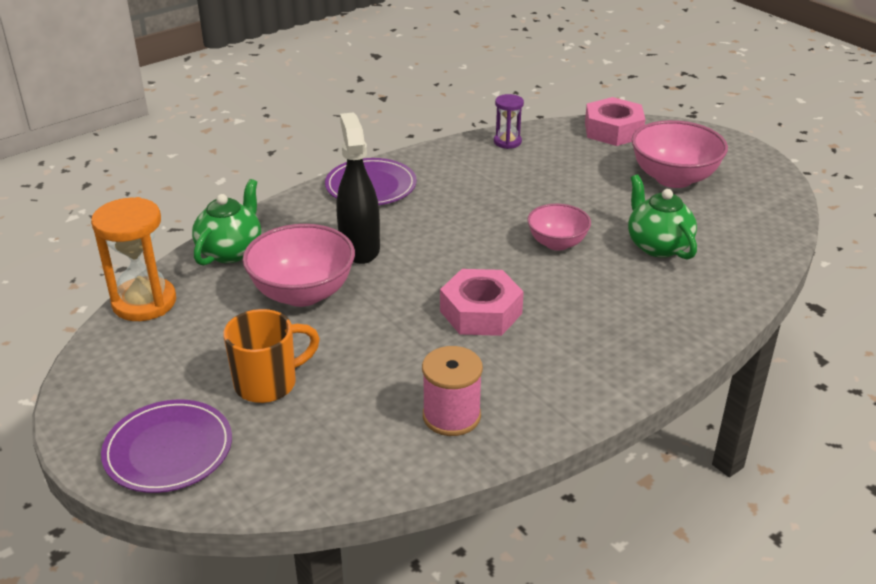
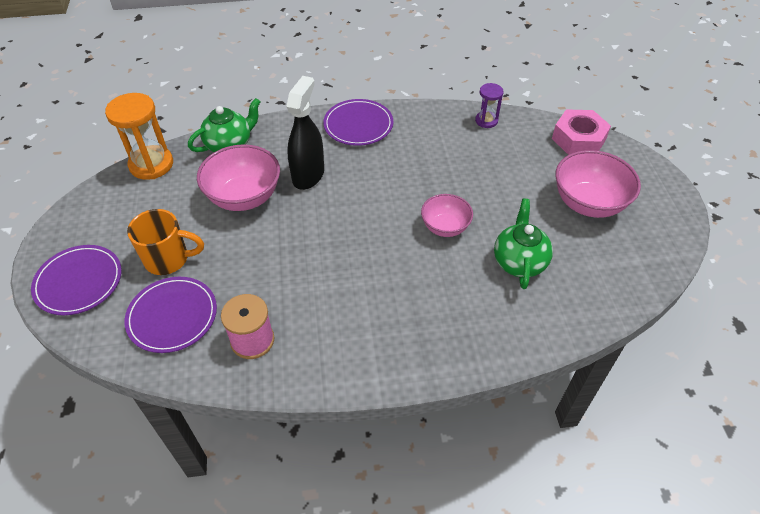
camera: 30 degrees right, 15 degrees up
(331, 433) = (172, 316): none -> purple plate
(481, 312) = (342, 264): pink nut -> none

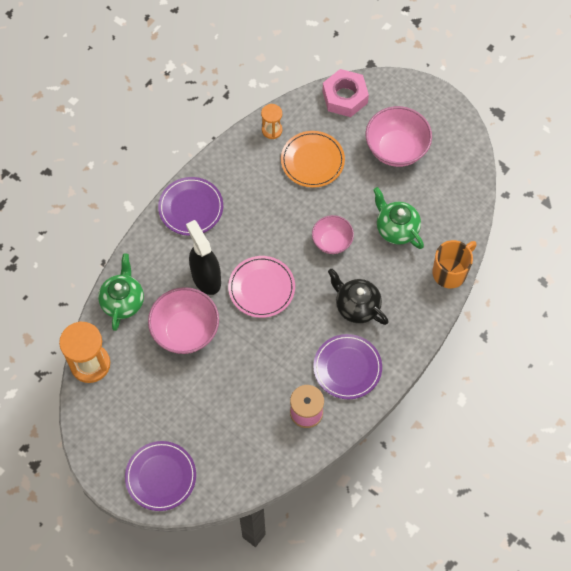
camera: 45 degrees left, 15 degrees up
(169, 259) = (195, 413): orange mug -> orange mug (450, 272)
(172, 316) = (245, 442): purple plate -> purple plate (347, 367)
(342, 214) = (261, 288): none -> pink plate
(407, 293) = (356, 306): none -> black teapot
(486, 121) = (272, 130): purple hourglass -> orange hourglass
(497, 161) = (312, 161): none -> orange plate

